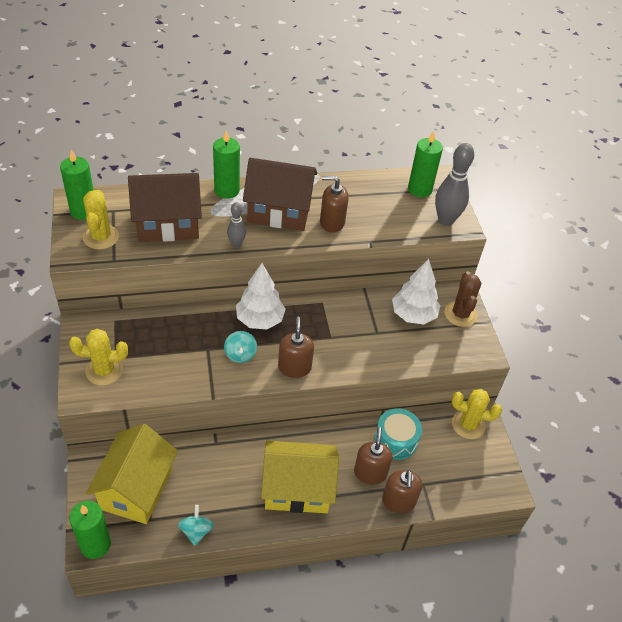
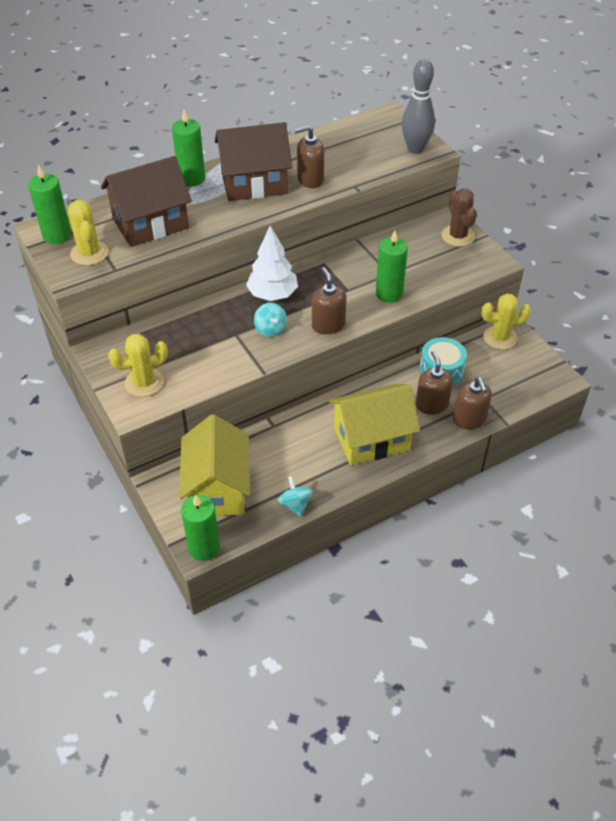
camera: 15 degrees left, 0 degrees up
(236, 244) = (229, 223): grey bowling pin -> none
(413, 315) = (415, 249): white tree -> none
(419, 189) = (377, 129): green candle -> green candle (389, 293)

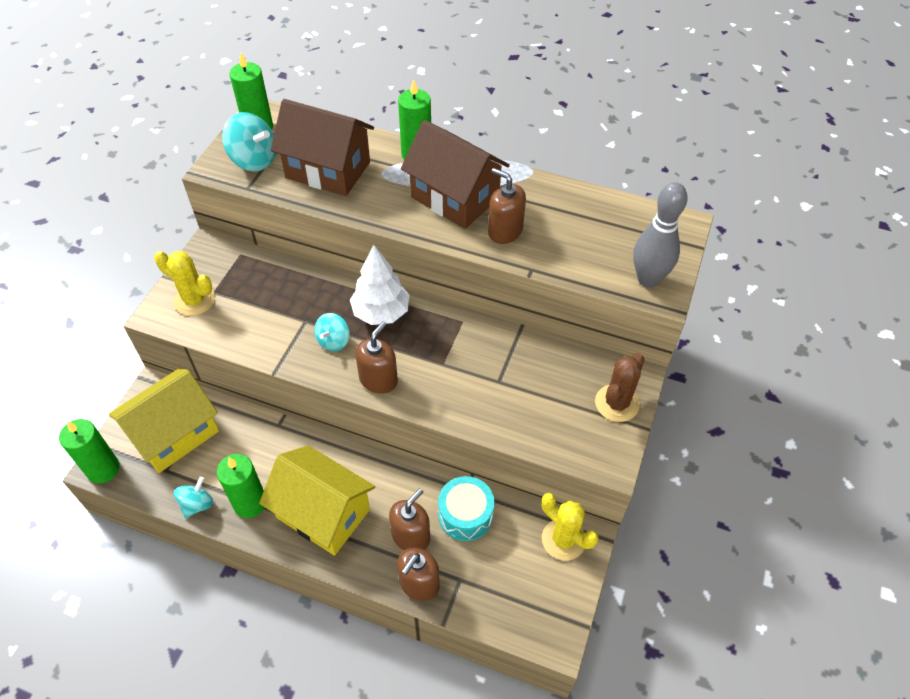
camera: 50 degrees right, 5 degrees up
(89, 253) = (254, 160): yellow cactus -> turquoise spinning top
(389, 293) = (469, 399): green candle -> green candle (250, 503)

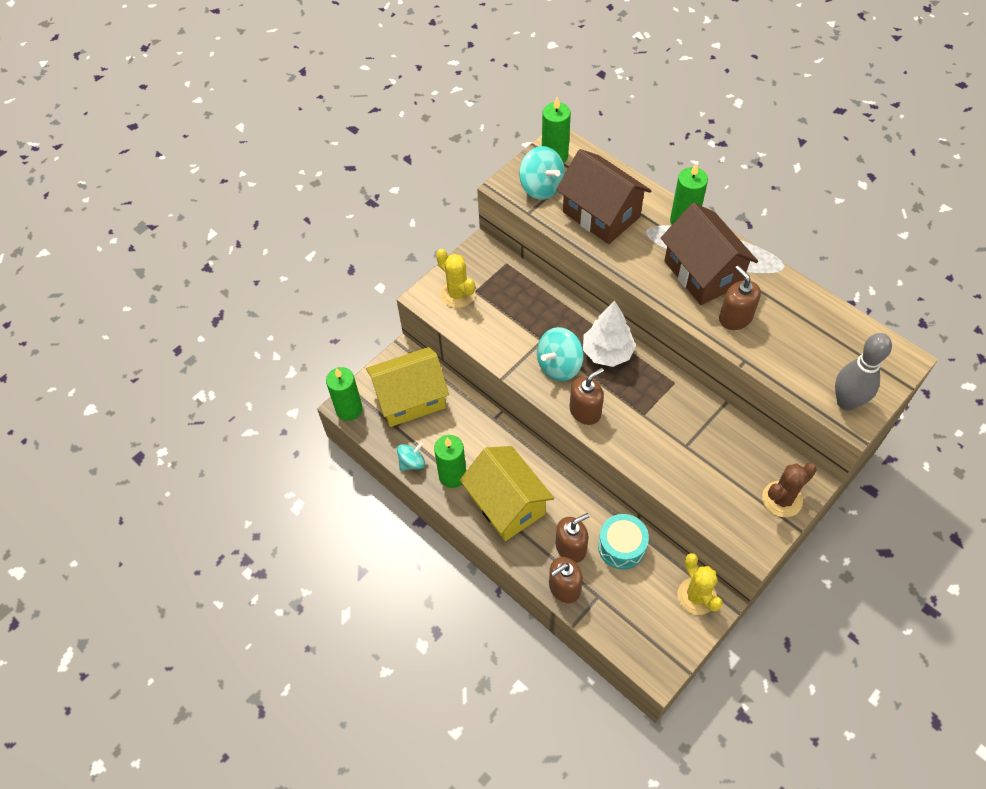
camera: 25 degrees right, 5 degrees up
(333, 341) = (559, 365): turquoise spinning top -> turquoise spinning top, size x1.58

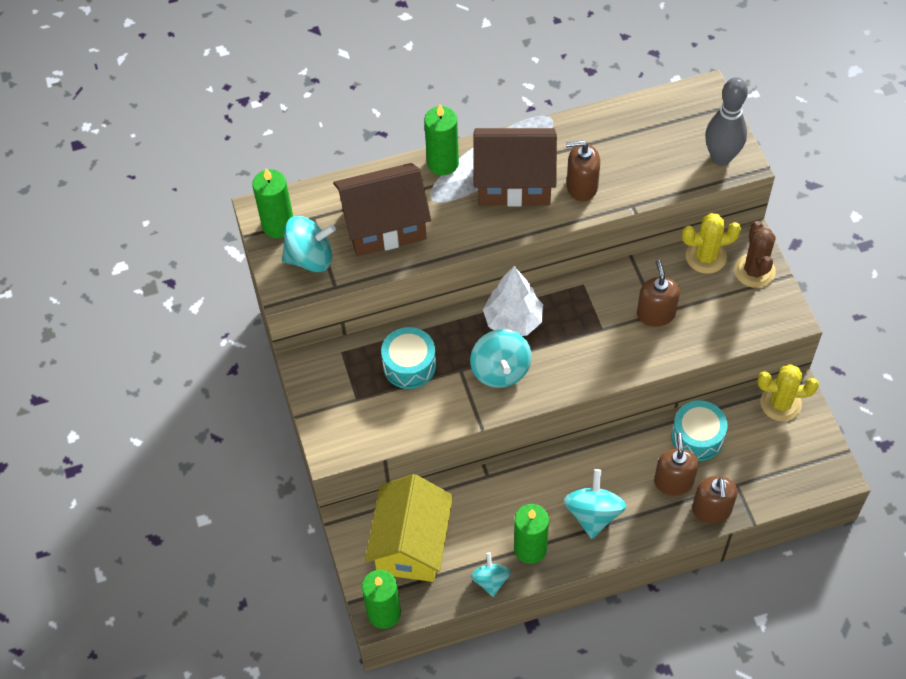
camera: 60 degrees left, 0 degrees up
(457, 294) = (349, 417): yellow cactus -> yellow cactus (706, 257)
(507, 504) = (593, 514): yellow house -> turquoise spinning top
(523, 308) = (409, 365): none -> turquoise drum
(585, 411) = (567, 376): brown soap dispenser -> brown soap dispenser (656, 314)

